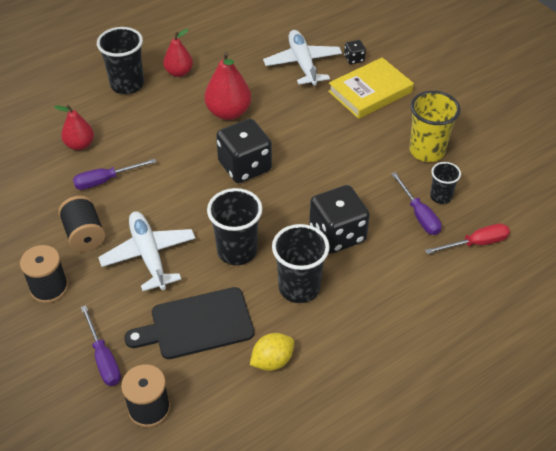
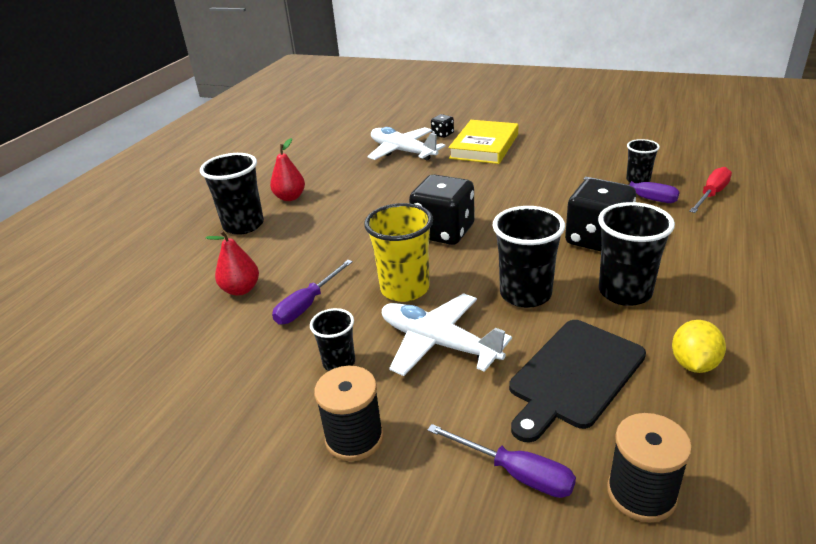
camera: 30 degrees left, 15 degrees down
(84, 235) = (339, 363): black spool -> black cup
(228, 112) = (376, 204): red pear -> none
(427, 151) = (583, 160): yellow cup -> yellow cup (405, 289)

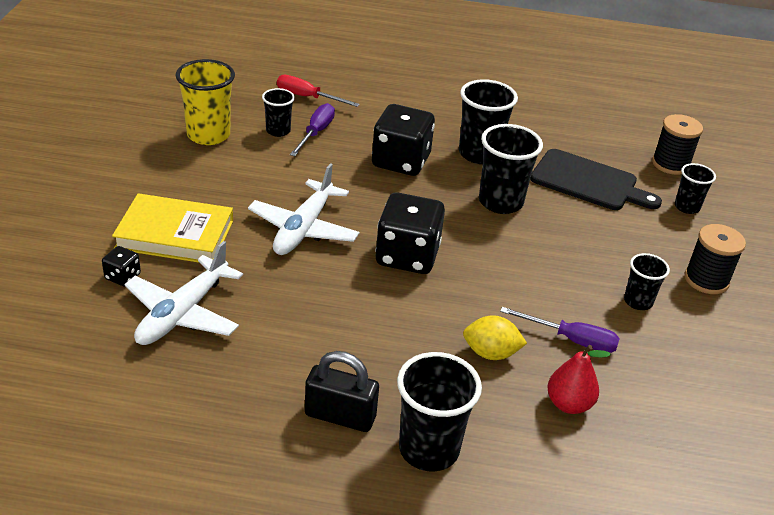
camera: 110 degrees left, 5 degrees up
(290, 197) = (340, 416): red pear -> black padlock
(405, 289) = (519, 274): yellow cup -> yellow cup (208, 135)
(438, 343) = (585, 247): white plane -> white plane (303, 229)
(515, 473) = (687, 207): purple screwdriver -> black cup
(694, 364) = (551, 135): yellow lemon -> yellow lemon (490, 353)

